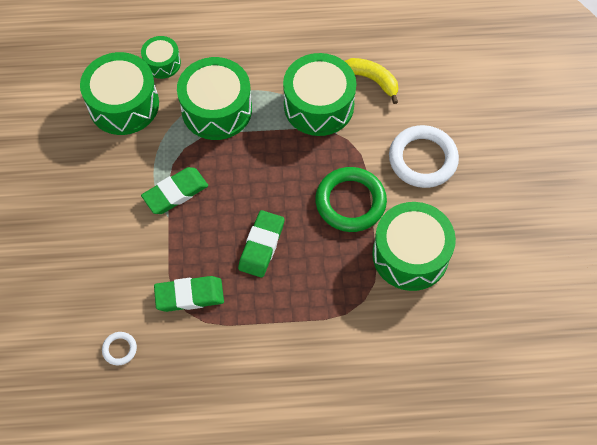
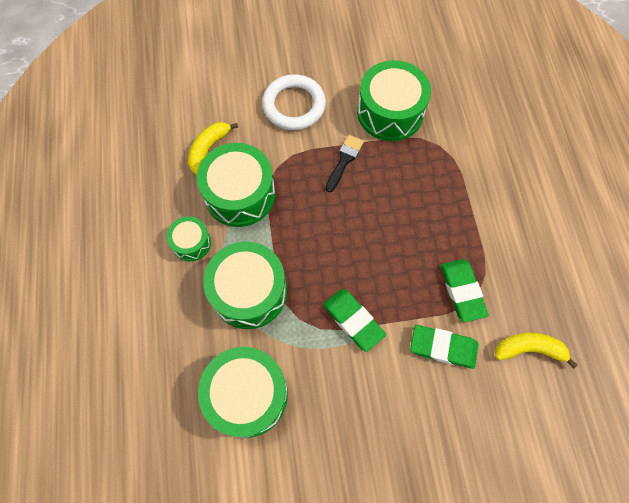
camera: 95 degrees left, 5 degrees up
(119, 349) = (529, 349): white ring -> yellow banana
(162, 63) = (189, 359): green drum -> green drum (191, 243)
(261, 246) = (400, 232): green eraser -> green eraser (443, 347)
(350, 202) = (344, 160): green ring -> black brush

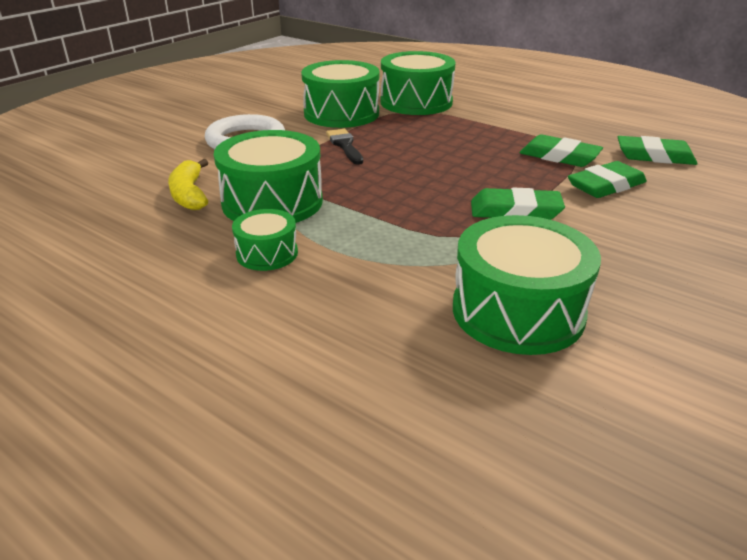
camera: 45 degrees left, 35 degrees down
(249, 292) = (389, 248): green drum -> green drum (416, 102)
(529, 349) = (654, 156): yellow banana -> green eraser

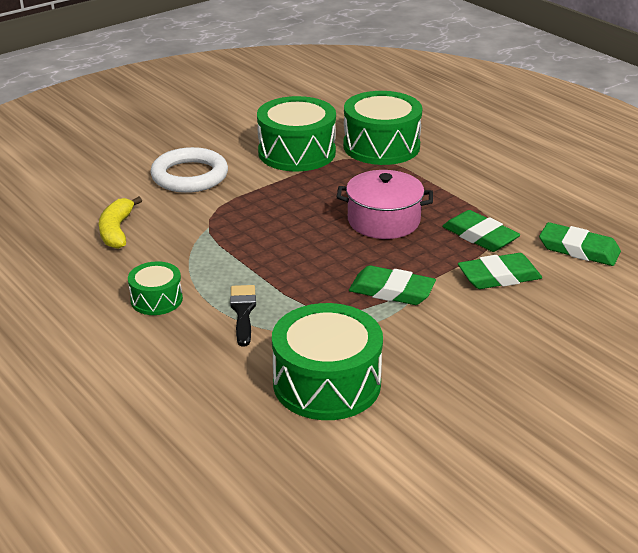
camera: 15 degrees right, 0 degrees up
(272, 202) = (183, 249): green drum -> none
(345, 145) = (279, 194): black brush -> black brush (243, 312)
(461, 155) = (383, 221): none -> pink pot

